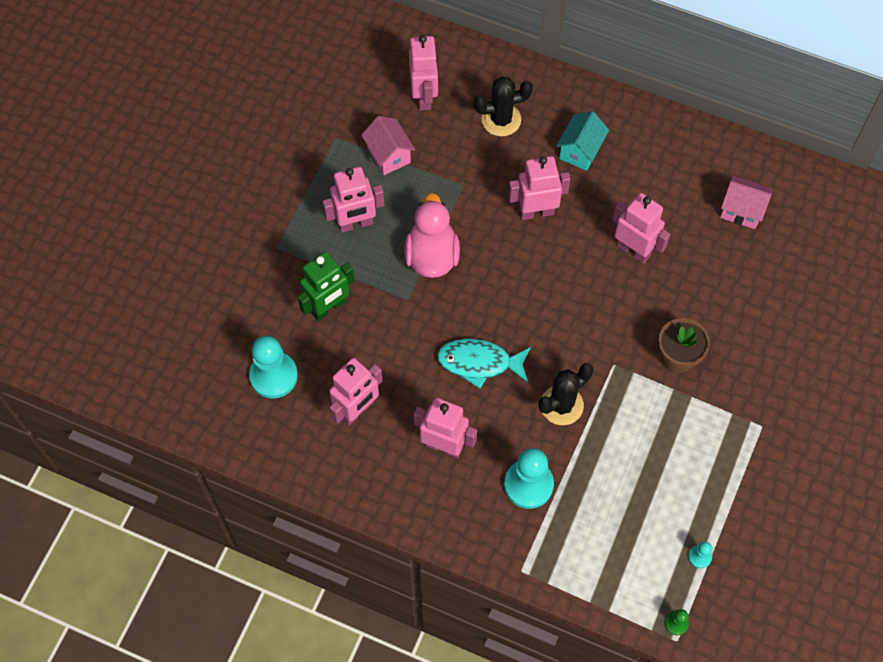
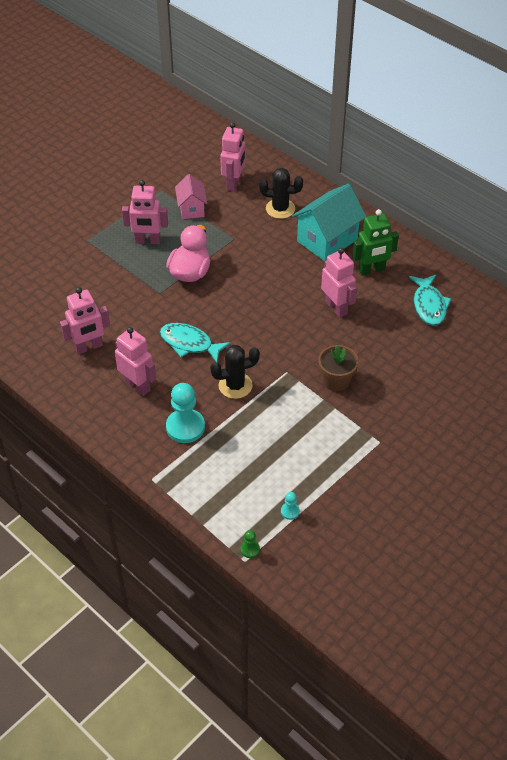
camera: 20 degrees right, 15 degrees down
(273, 376) = (43, 311): turquoise pawn -> none
(328, 307) = (102, 283): green robot -> green robot (371, 270)
(536, 212) = (277, 267): pink robot -> none
(580, 151) = (327, 240): turquoise house -> turquoise house, size x1.72
(741, 210) = (429, 305): pink house -> turquoise fish

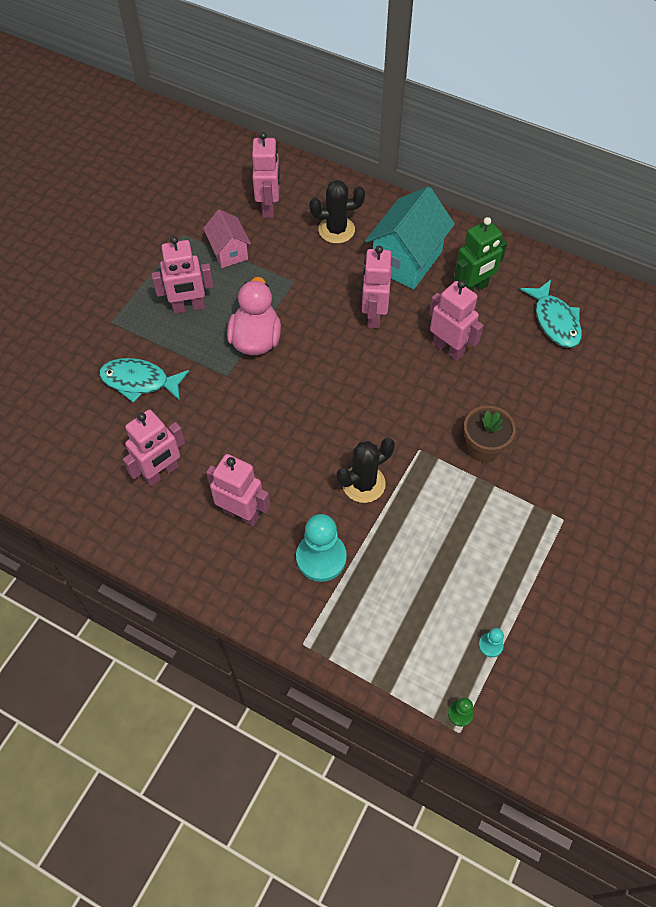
camera: 15 degrees left, 10 degrees up
(189, 343) = (287, 438): turquoise fish -> turquoise fish (139, 381)
(286, 274) = (373, 315): none -> pink robot

